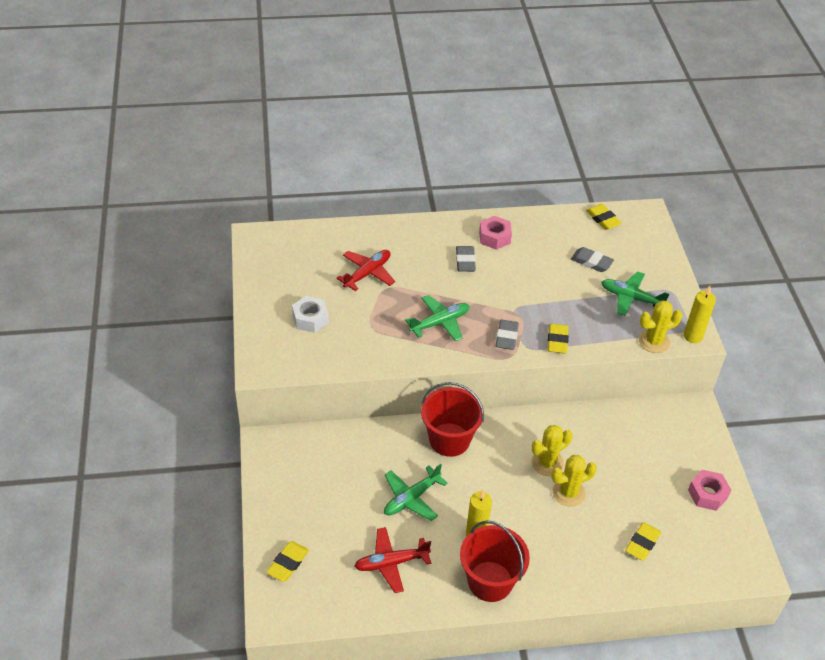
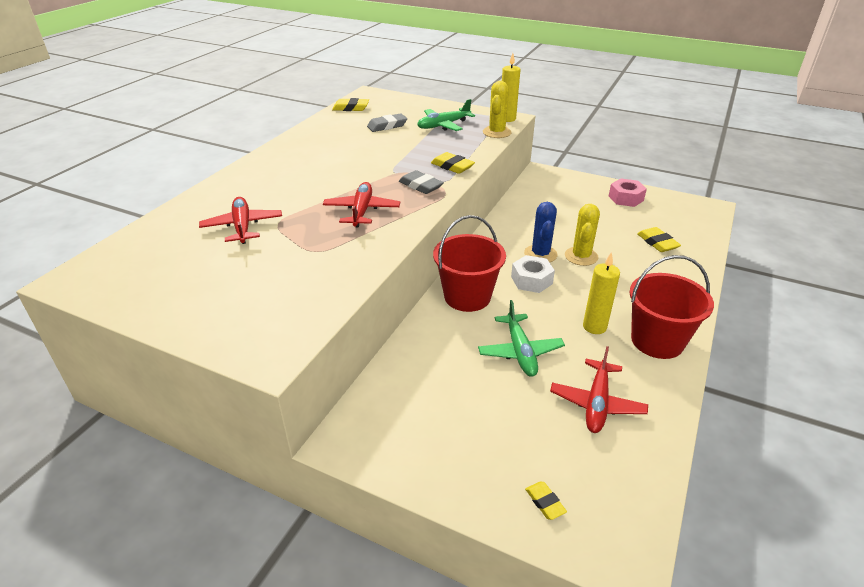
camera: 55 degrees left, 10 degrees down
(288, 563) = (545, 502): yellow eraser -> yellow eraser, size x0.63
(310, 319) = (249, 287): white nut -> white nut (531, 280)
(440, 323) = (361, 211): green plane -> red plane
(465, 261) = (307, 173): grey eraser -> none
(494, 237) = (301, 151): pink nut -> none
(547, 463) = (540, 254): yellow cactus -> blue cactus

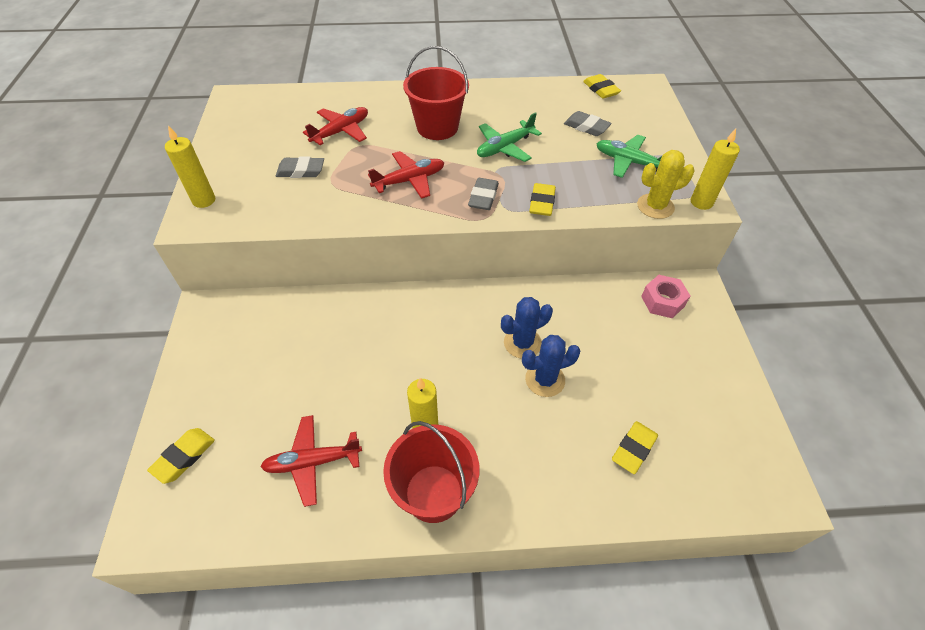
camera: 60 degrees right, 15 degrees up
(244, 340) = (204, 200): none -> yellow candle
(275, 264) = (301, 171): none -> grey eraser
(467, 297) = (412, 312): red bucket -> red bucket (437, 127)
(520, 351) = (355, 379): green plane -> green plane (505, 147)
(531, 280) = (470, 351): white nut -> none
(545, 502) = (184, 457): yellow eraser -> yellow eraser, size x1.58
(581, 256) = (545, 380): yellow cactus -> blue cactus
(626, 198) = (715, 388): pink nut -> pink nut (662, 301)

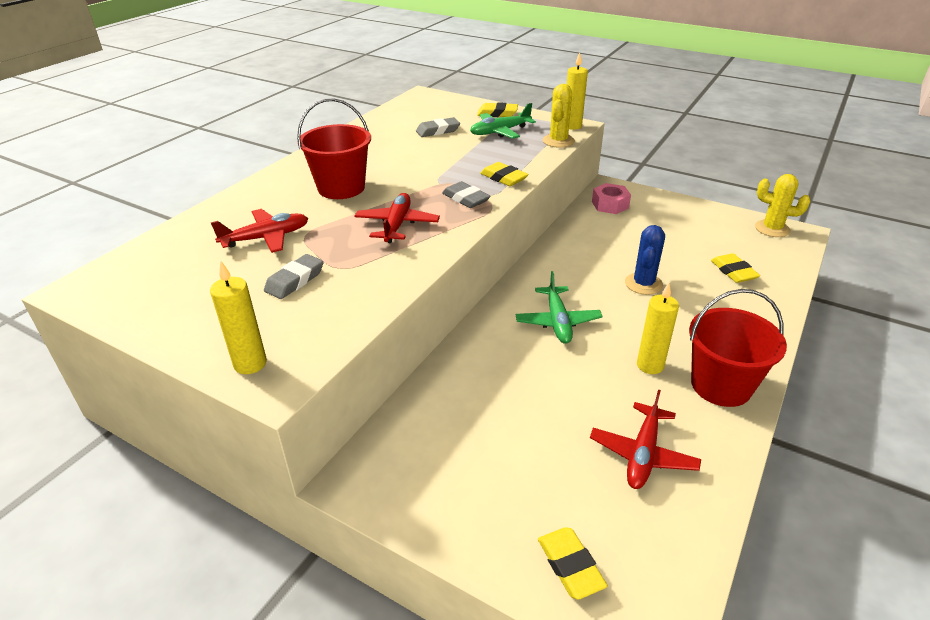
camera: 55 degrees left, 15 degrees down
(341, 131) = (266, 238): red plane -> red plane turned 75 degrees clockwise
(505, 147) = (415, 169): green plane -> green plane (557, 321)
(522, 343) = (597, 279): blue cactus -> none
(600, 89) = (401, 110): yellow eraser -> yellow eraser (497, 113)
(763, 462) = (772, 229): none -> yellow cactus

